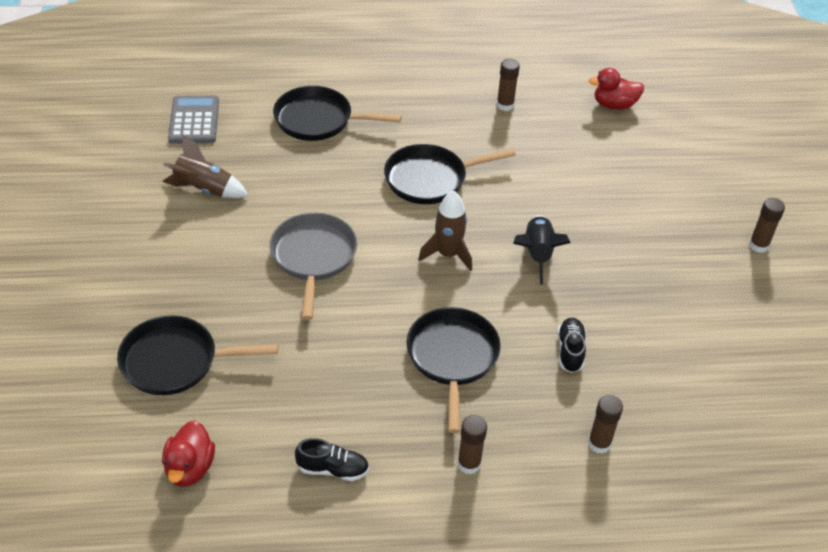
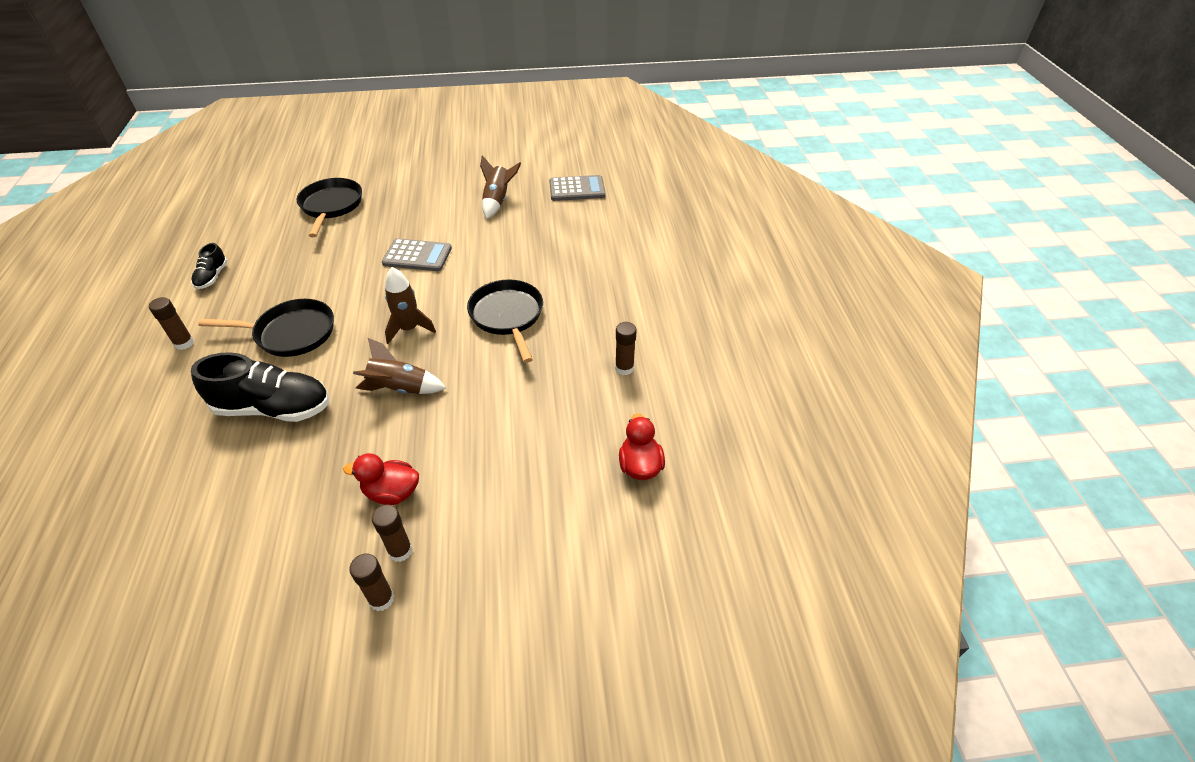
camera: 90 degrees right, 0 degrees up
(190, 468) = (242, 220): red duck -> red duck (392, 492)
(313, 257) = (417, 256): grey pan -> grey calculator
(318, 120) = (584, 248): black pan -> none
(537, 254) = (400, 388): black rocket -> brown rocket
(570, 351) = (274, 408): black shoe -> black shoe, size x1.99
(599, 443) = (165, 423): brown glue stick -> brown glue stick (400, 551)

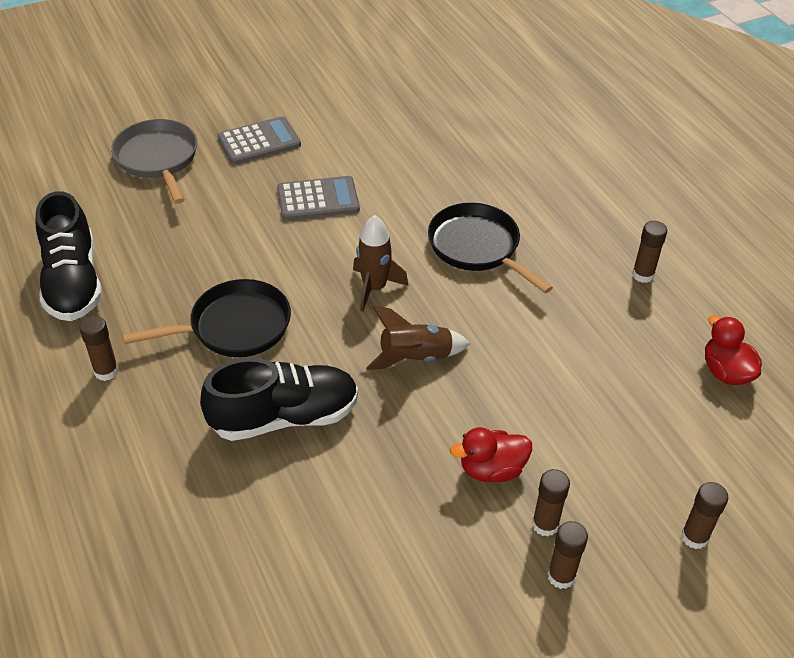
camera: 20 degrees left, 0 degrees up
(212, 277) = (73, 282): black shoe -> black shoe, size x1.99
(331, 206) = (158, 159): black pan -> grey pan
(498, 201) = (366, 111): brown rocket -> none
(514, 601) = (694, 537): none -> brown glue stick
(577, 189) = (450, 79): grey calculator -> grey calculator (259, 142)

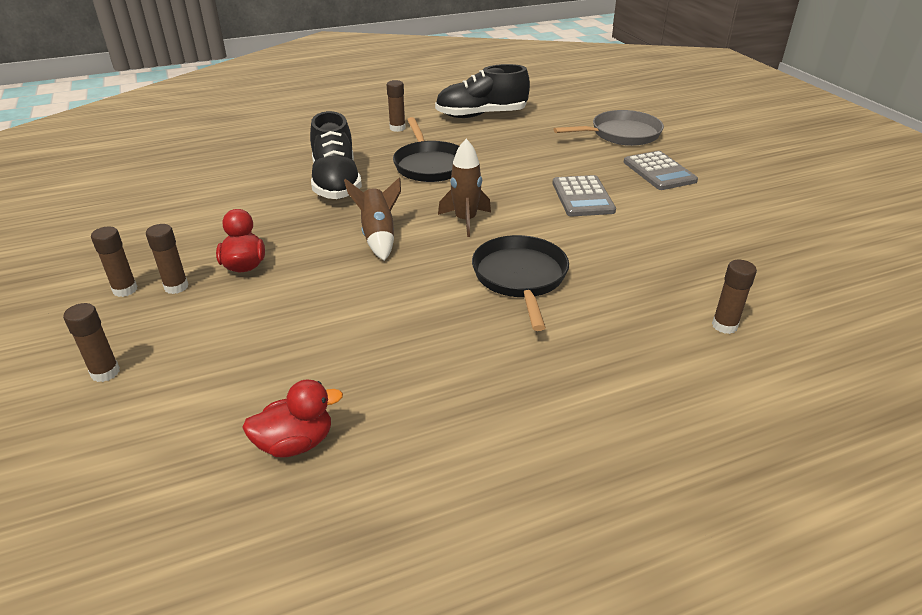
camera: 95 degrees right, 10 degrees down
(477, 247) = (520, 278): black pan -> black pan turned 60 degrees counterclockwise
(643, 275) = (472, 396): brown glue stick -> brown glue stick (724, 326)

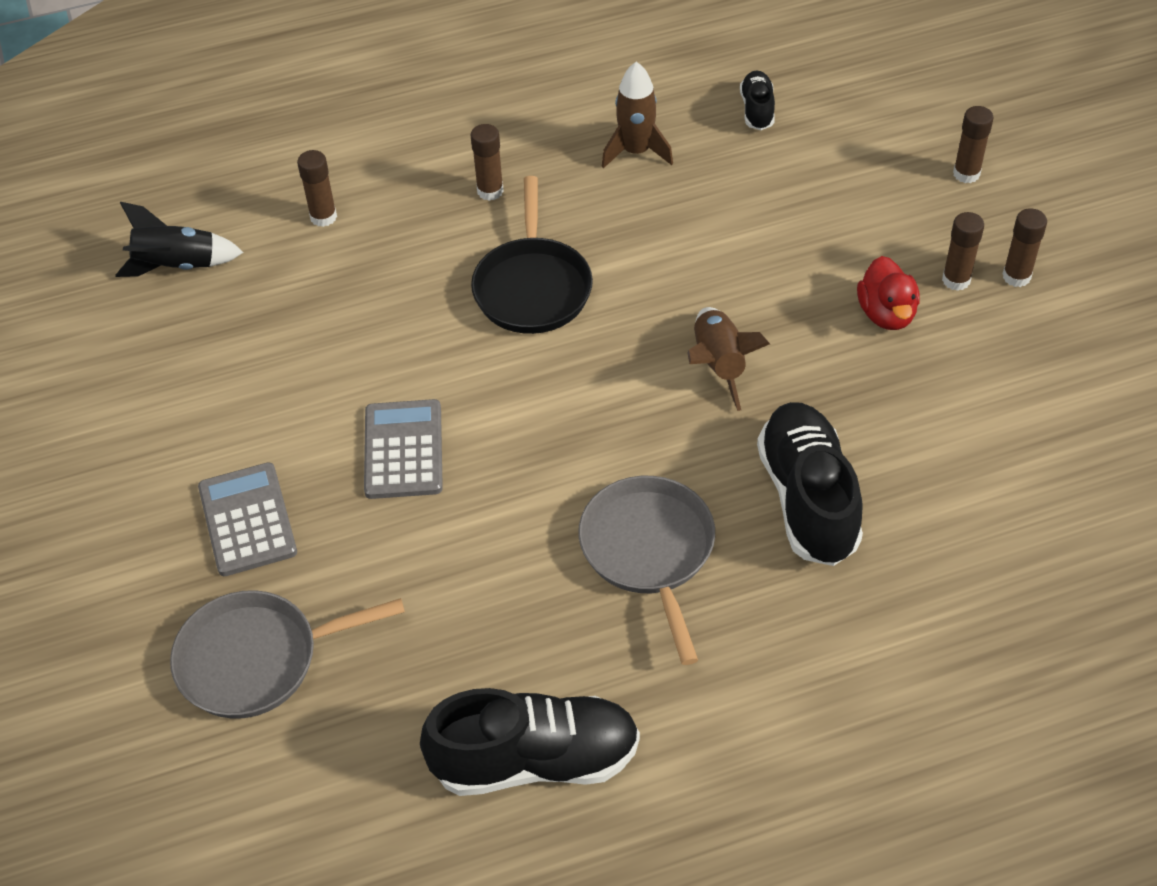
camera: 175 degrees left, 15 degrees up
(295, 443) = (757, 110): red duck -> black shoe
(397, 128) = (720, 701): brown glue stick -> brown glue stick (490, 191)
(429, 165) = (649, 551): black pan -> grey pan
(465, 220) = (593, 397): brown rocket -> brown rocket (636, 152)
(821, 288) = (177, 266): none -> black rocket

